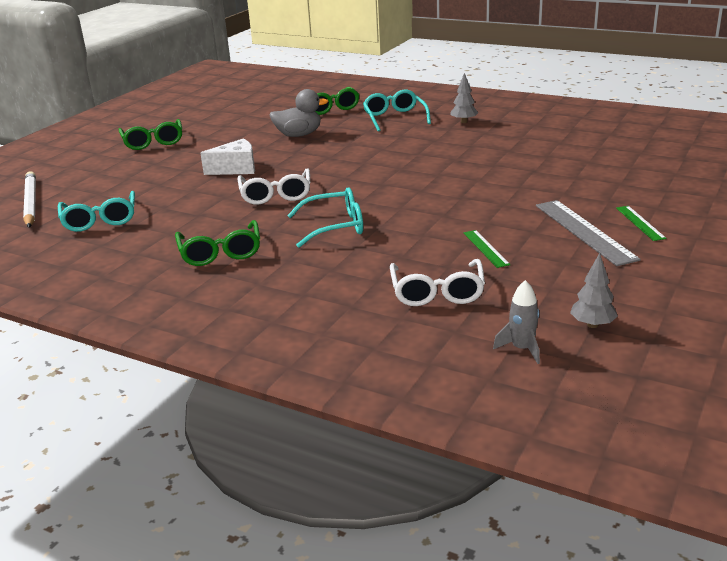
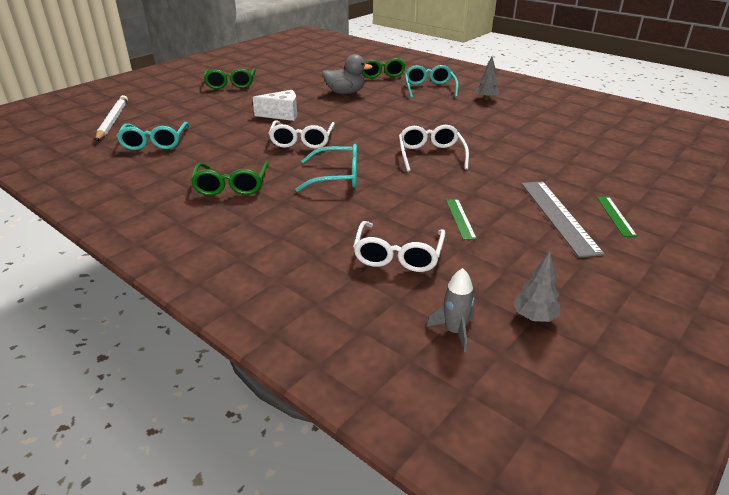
camera: 10 degrees right, 5 degrees up
(428, 190) = (431, 155): none -> white glasses

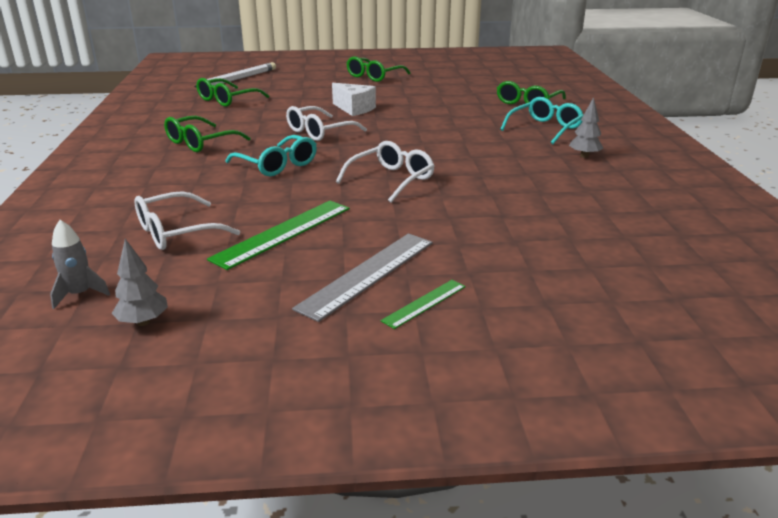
camera: 45 degrees right, 5 degrees down
(155, 142) = (227, 100): turquoise glasses -> green glasses
(345, 93) = (450, 108): grey duck -> none
(460, 218) = (283, 233): green ruler -> green ruler, size x1.87

